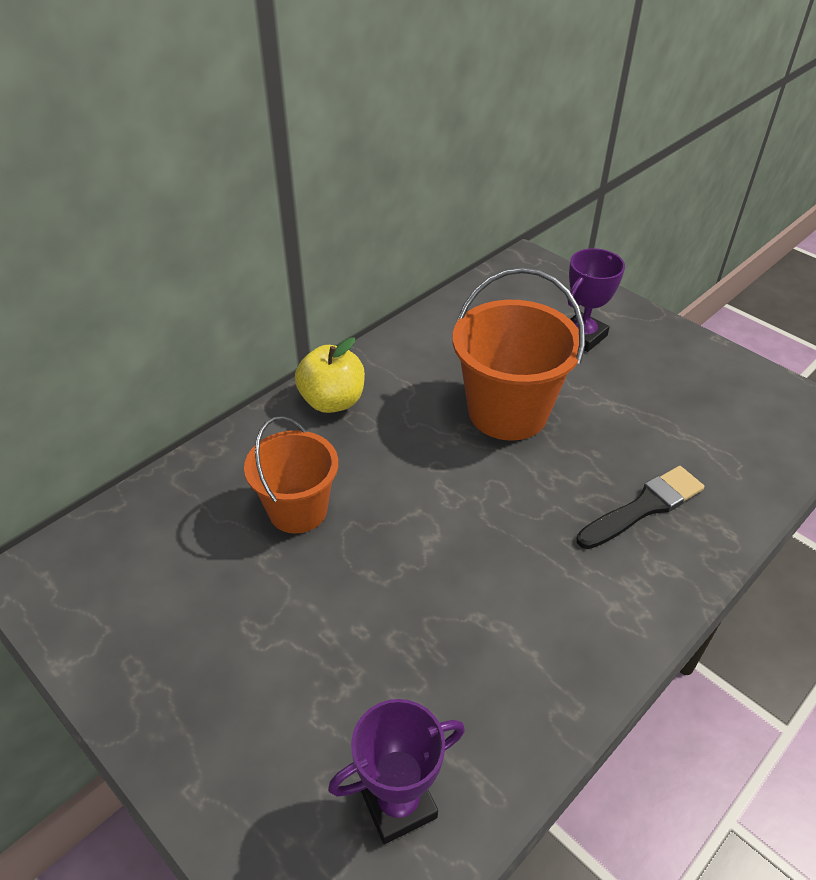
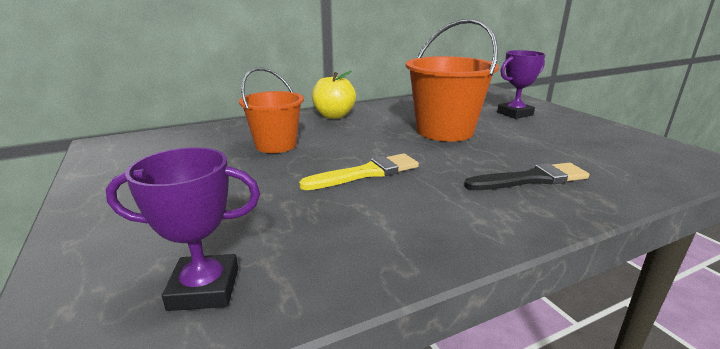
camera: 20 degrees right, 20 degrees down
(453, 547) = (365, 173): none -> yellow brush

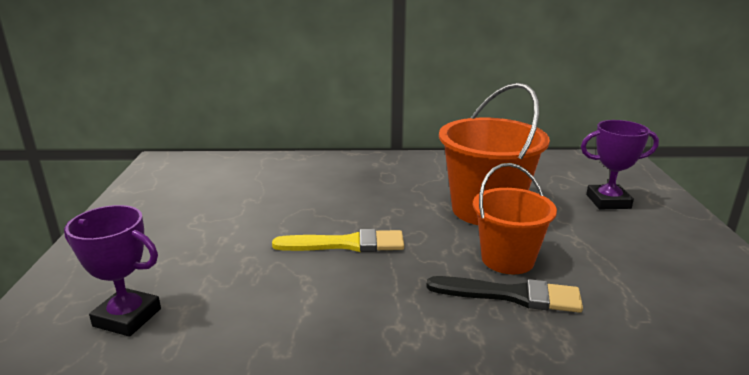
camera: 25 degrees right, 0 degrees up
(276, 145) = (295, 192): orange bucket -> orange bucket (507, 259)
(334, 116) = (385, 164): yellow apple -> none

